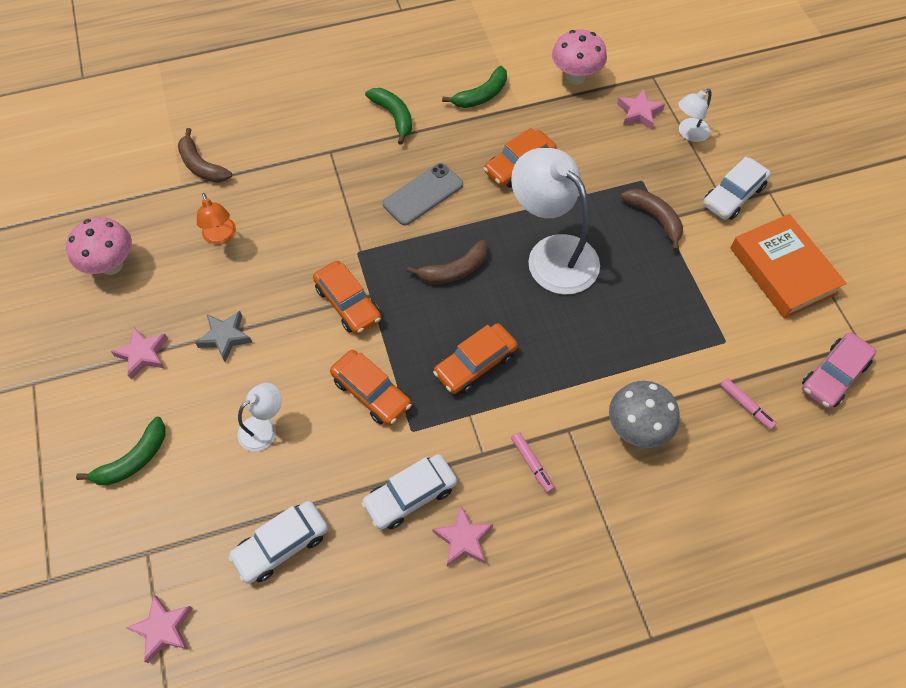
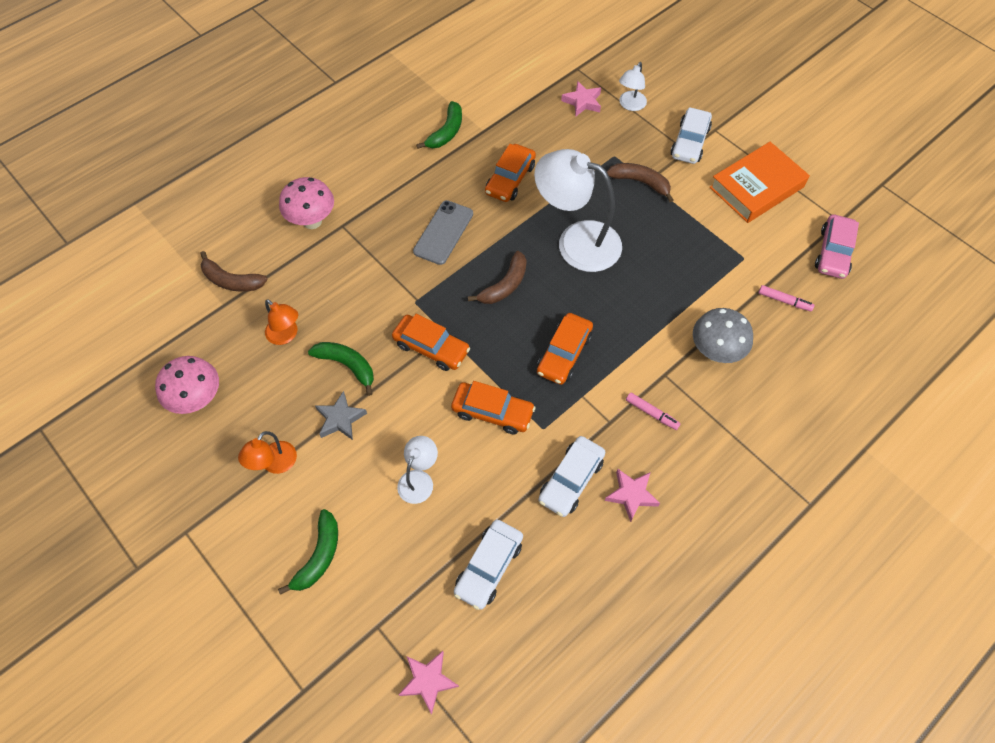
camera: 25 degrees left, 0 degrees up
(143, 354) = (274, 464): pink star -> orange lamp
(394, 116) = (381, 176): green banana -> green banana (347, 365)
(575, 77) = (516, 90): pink mushroom -> pink mushroom (312, 221)
(783, 270) = (756, 187): orange book -> orange book turned 75 degrees counterclockwise

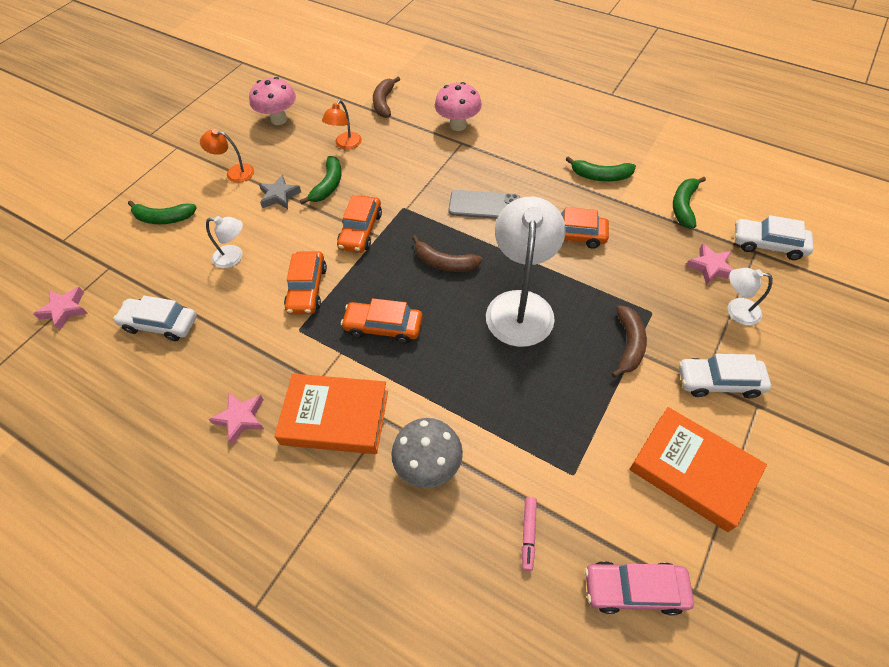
camera: 75 degrees right, 5 degrees down
(509, 91) = (683, 206): none -> green banana
(571, 480) = (249, 364): white car -> white car (768, 244)
(651, 413) = (335, 417): pink marker -> orange book

